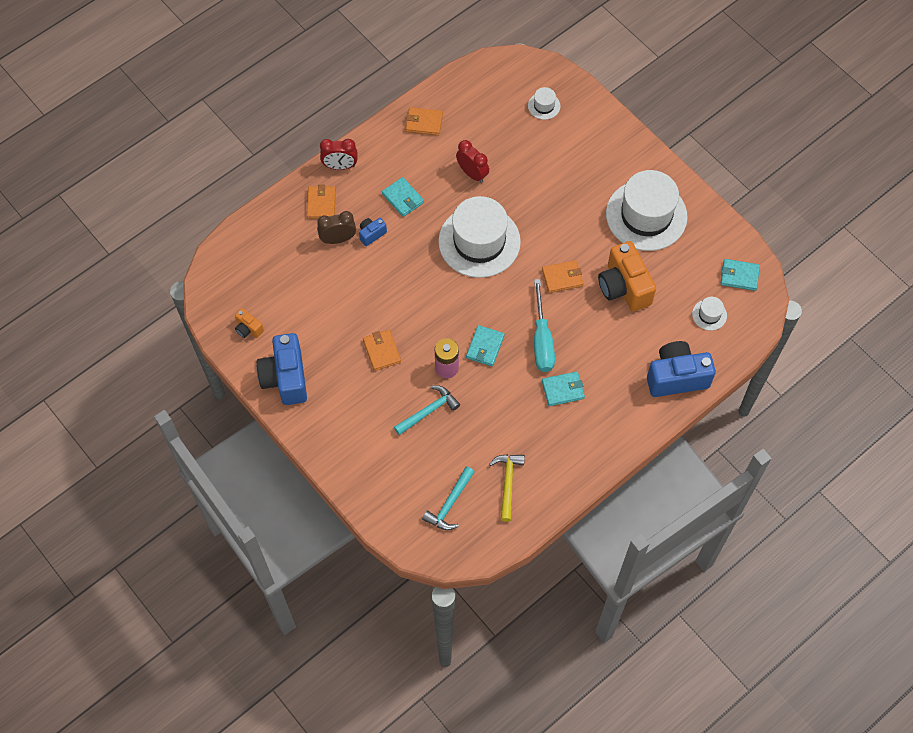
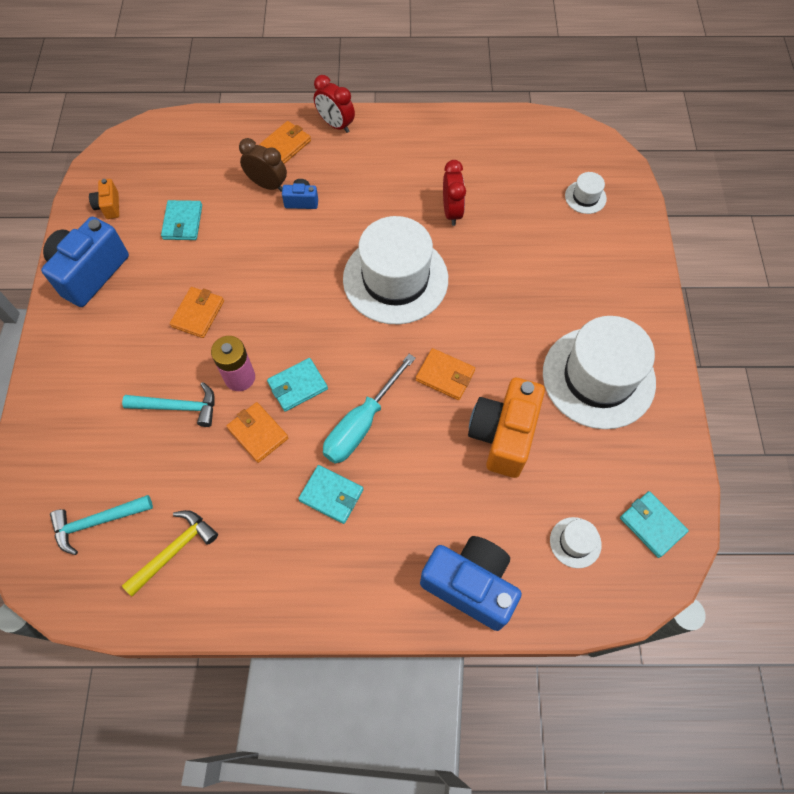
camera: 40 degrees right, 0 degrees up
(403, 198) = (363, 189): turquoise wallet -> turquoise wallet (183, 222)
(424, 123) = (450, 137): orange wallet -> orange wallet (258, 433)

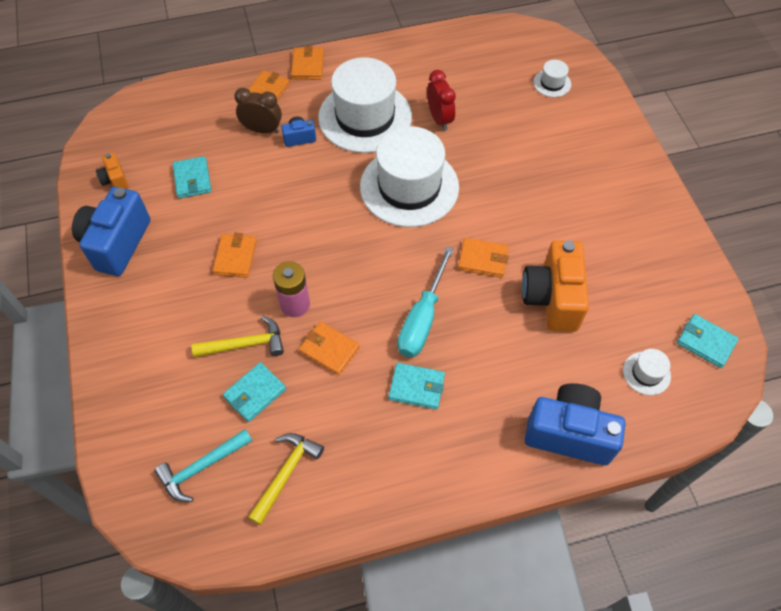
camera: 15 degrees left, 5 degrees down
(178, 407) = (245, 344): turquoise hammer -> yellow hammer
(297, 386) = (352, 299): turquoise wallet -> turquoise wallet (255, 393)
(335, 125) = (308, 66): red clock -> orange wallet
(598, 377) = (616, 230): white hat -> white hat (365, 117)

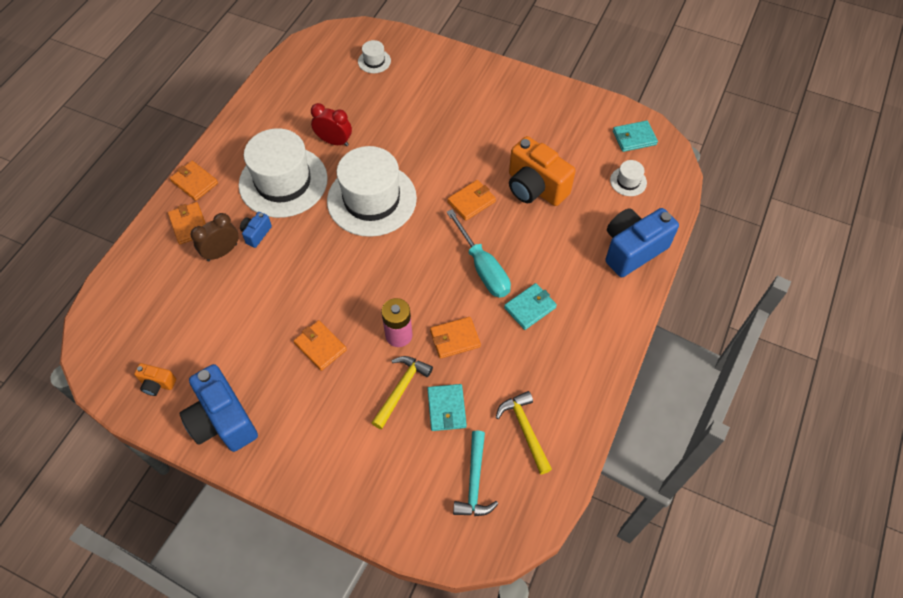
camera: 50 degrees left, 0 degrees up
(192, 179) = (217, 329): turquoise wallet -> none

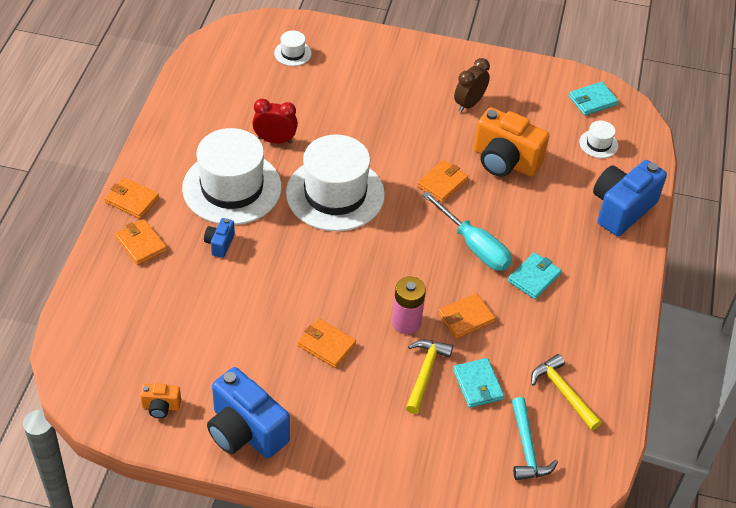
camera: 15 degrees left, 10 degrees down
(222, 252) = (187, 267): brown clock -> brown clock (469, 104)

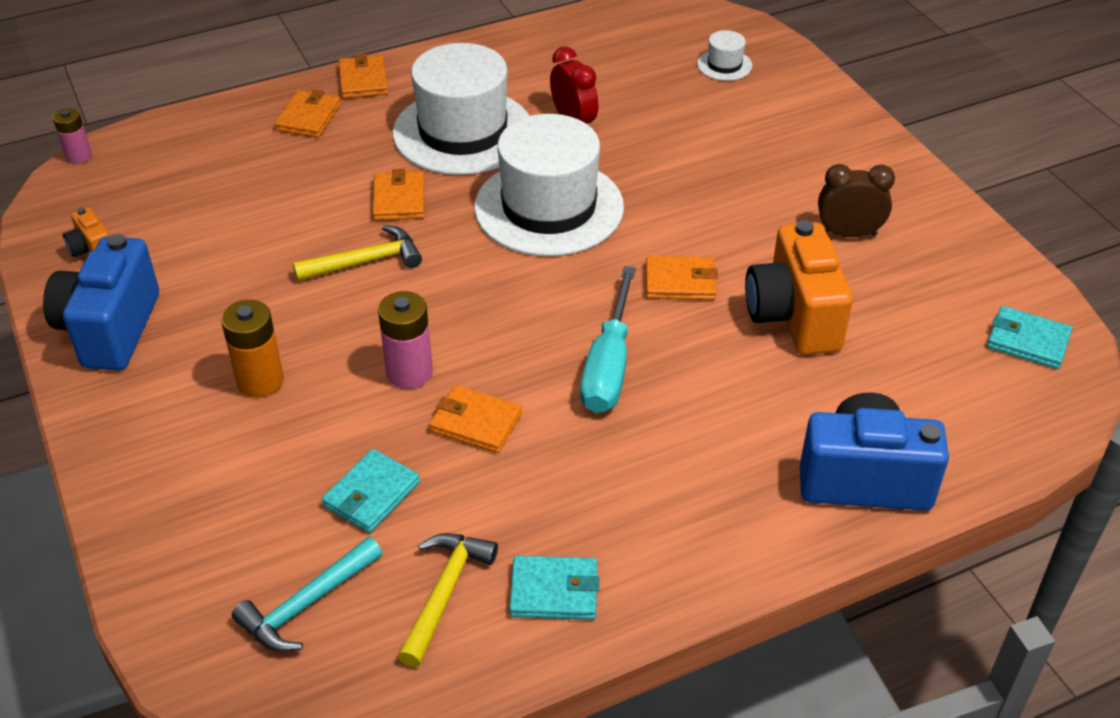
camera: 55 degrees right, 5 degrees down
(55, 370) = (79, 156): none -> pink battery
(220, 244) = (369, 167): blue camera -> none
(326, 345) = (303, 324): orange wallet -> orange wallet (399, 199)
(354, 386) = (260, 381): none -> orange battery
(425, 373) = (342, 433): yellow hammer -> yellow hammer (365, 261)
(534, 277) = (621, 452): turquoise wallet -> turquoise wallet (554, 591)
(598, 144) = (955, 389): white hat -> none

